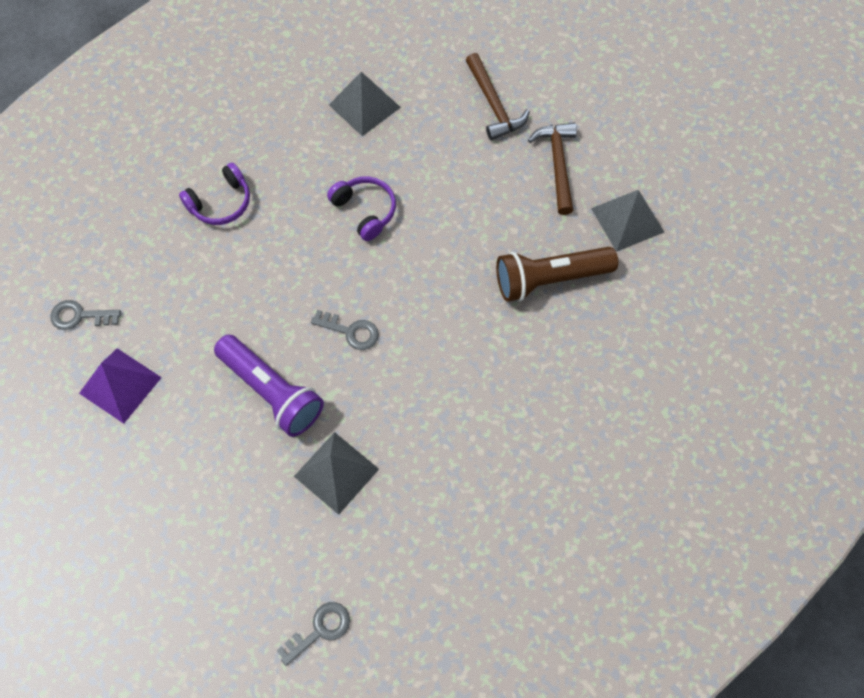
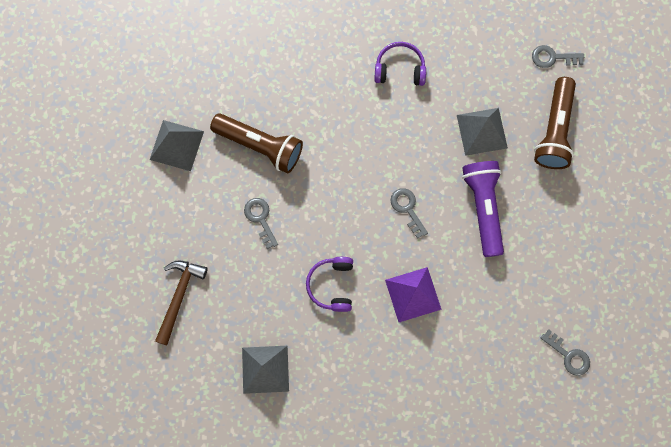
camera: 140 degrees left, 10 degrees up
(120, 385) = (572, 285): purple pyramid -> purple pyramid (413, 294)
(221, 203) = (421, 369): purple headphones -> purple headphones (400, 69)
(254, 539) = (554, 130): none -> brown flashlight
(485, 216) = (260, 219): none -> grey key
(557, 165) = (181, 217): brown hammer -> none

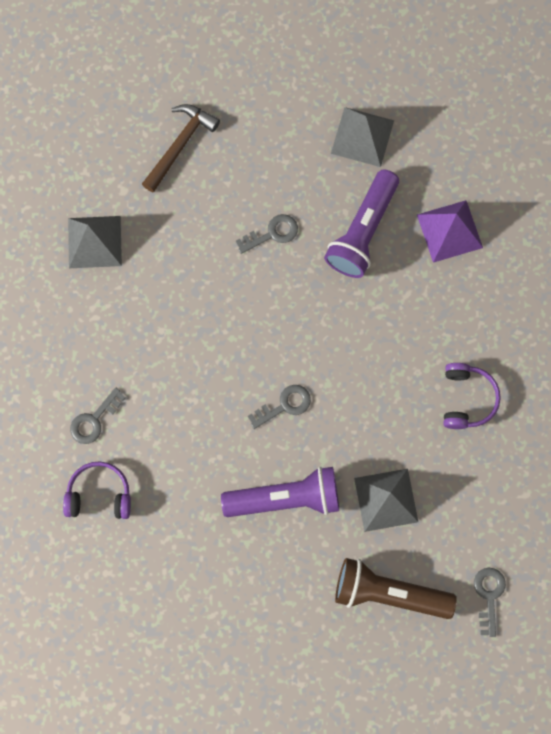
camera: 90 degrees right, 0 degrees up
(179, 297) = (180, 145): brown hammer -> brown hammer turned 75 degrees counterclockwise
(260, 146) = (362, 231): brown flashlight -> purple flashlight
(332, 285) = (191, 316): purple headphones -> purple headphones (99, 494)
(413, 294) = (179, 410): purple pyramid -> purple pyramid (449, 231)
(568, 355) = (101, 595): grey key -> grey key (94, 420)

